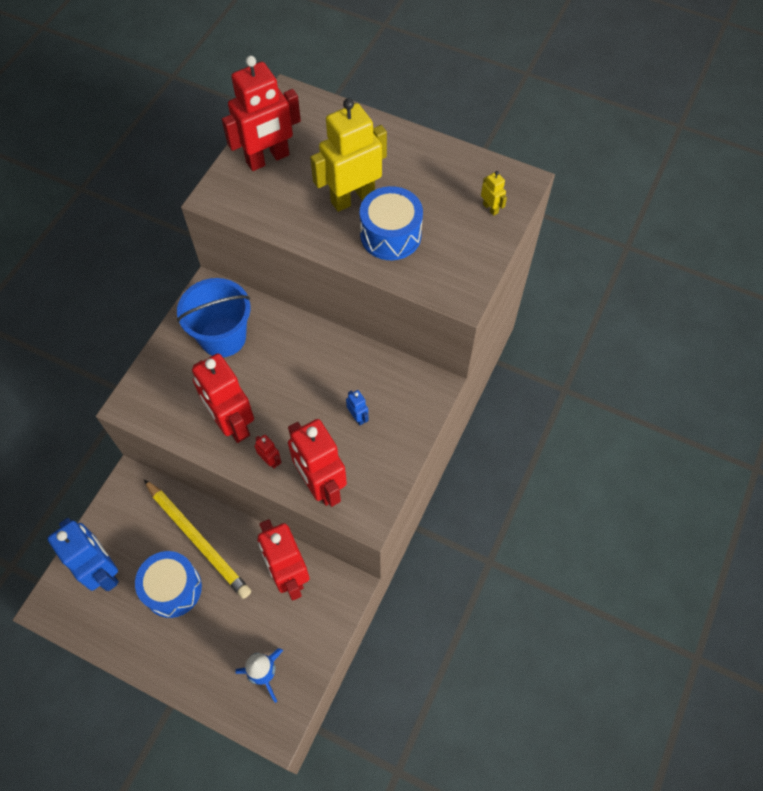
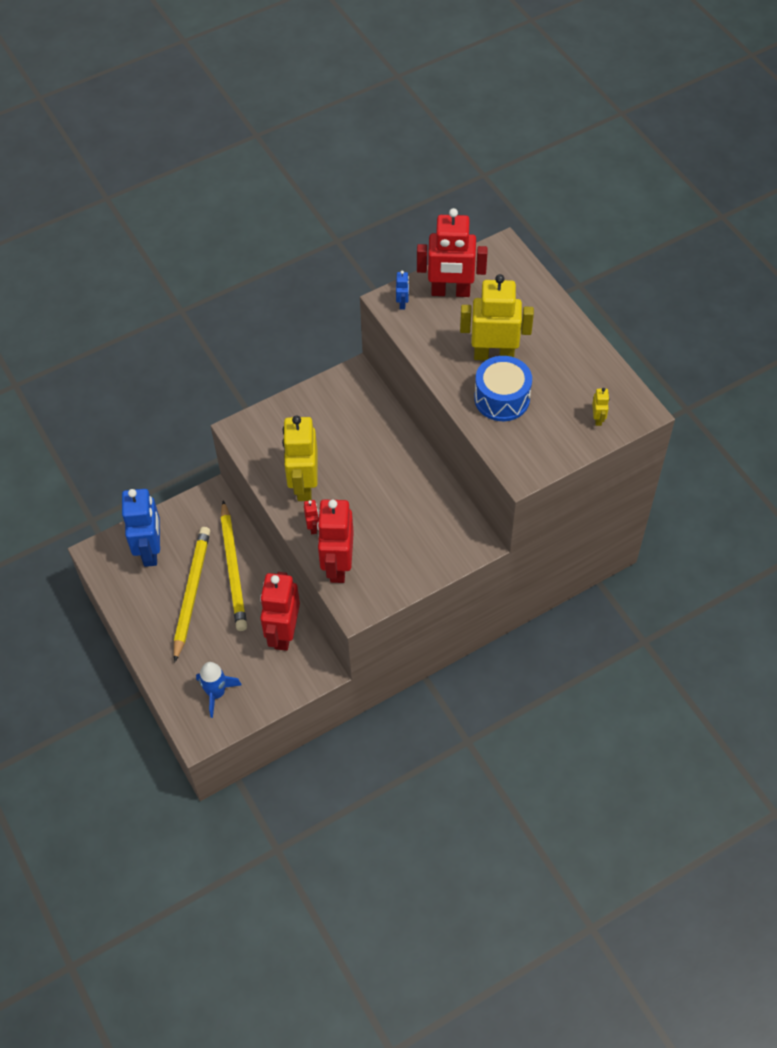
camera: 35 degrees right, 5 degrees down
(172, 588) = (191, 593): blue drum -> yellow pencil
(223, 337) = (341, 417): blue bucket -> none
(232, 423) = (304, 485): red robot -> yellow robot
(358, 417) = (401, 533): blue robot -> blue robot (402, 303)

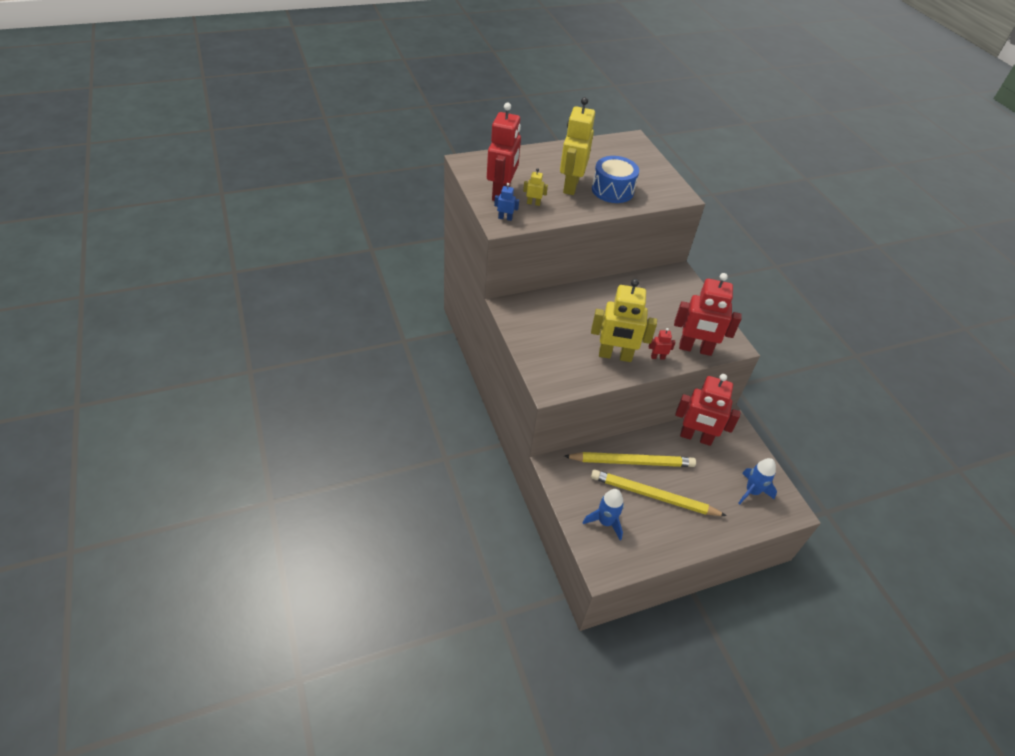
camera: 85 degrees left, 10 degrees down
(151, 550) = (605, 522): blue robot -> blue rocket
(598, 419) = (637, 156): yellow robot -> yellow robot (533, 203)

